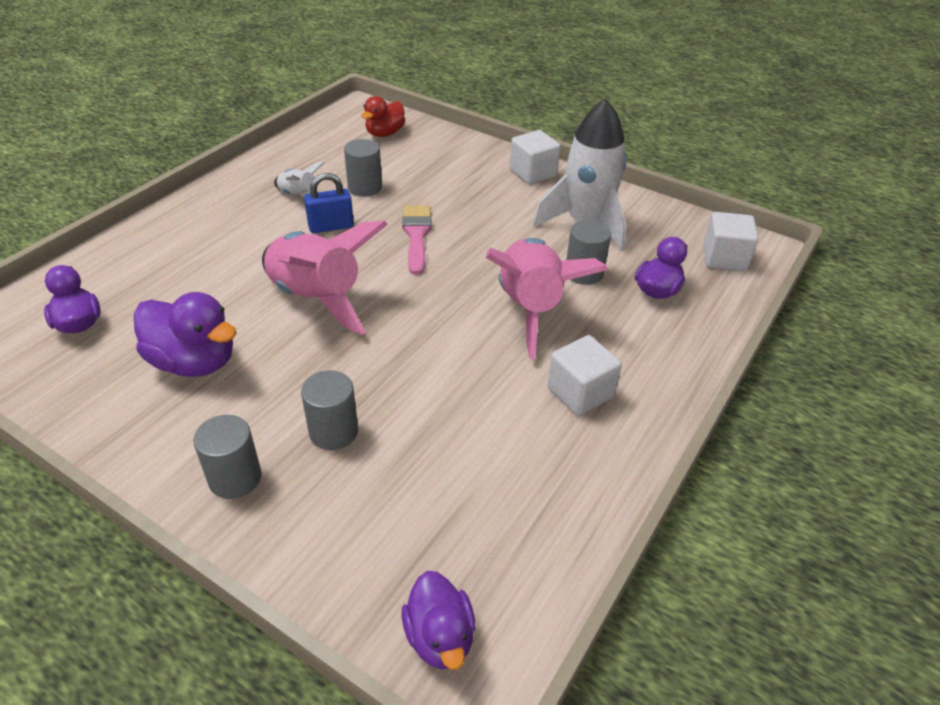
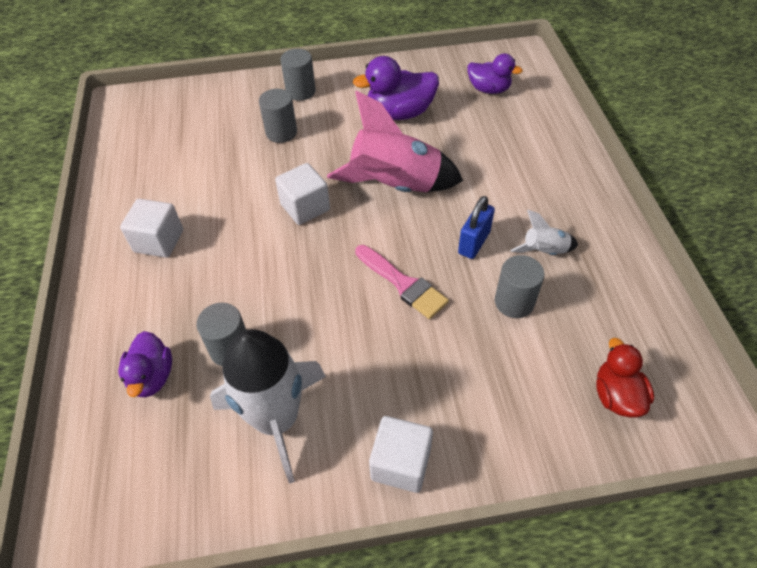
camera: 140 degrees right, 10 degrees up
(440, 637) = (147, 102): purple duck -> none
(530, 308) = (245, 281): pink rocket -> none
(724, 258) = (103, 479): white cube -> white cube (305, 207)

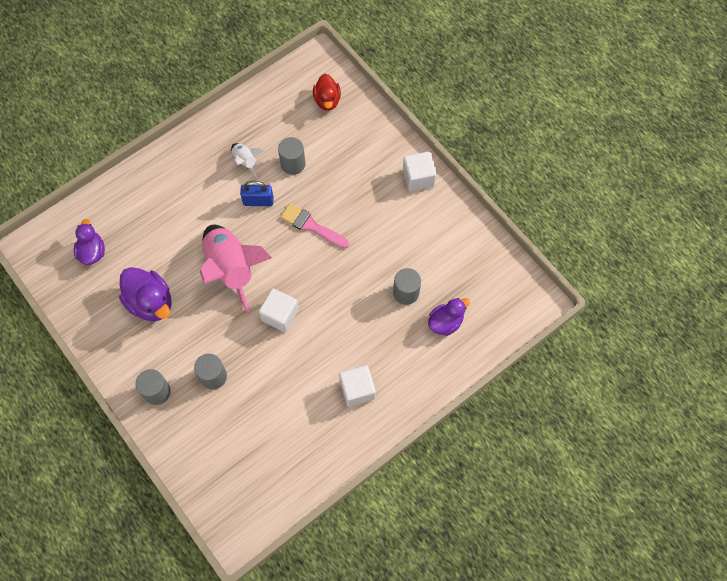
camera: 120 degrees left, 15 degrees up
(276, 419) = (430, 244): white rocket -> none
(403, 284) = (311, 226): pink brush -> pink brush turned 75 degrees counterclockwise
(616, 396) = (327, 100): red duck -> red duck turned 60 degrees counterclockwise

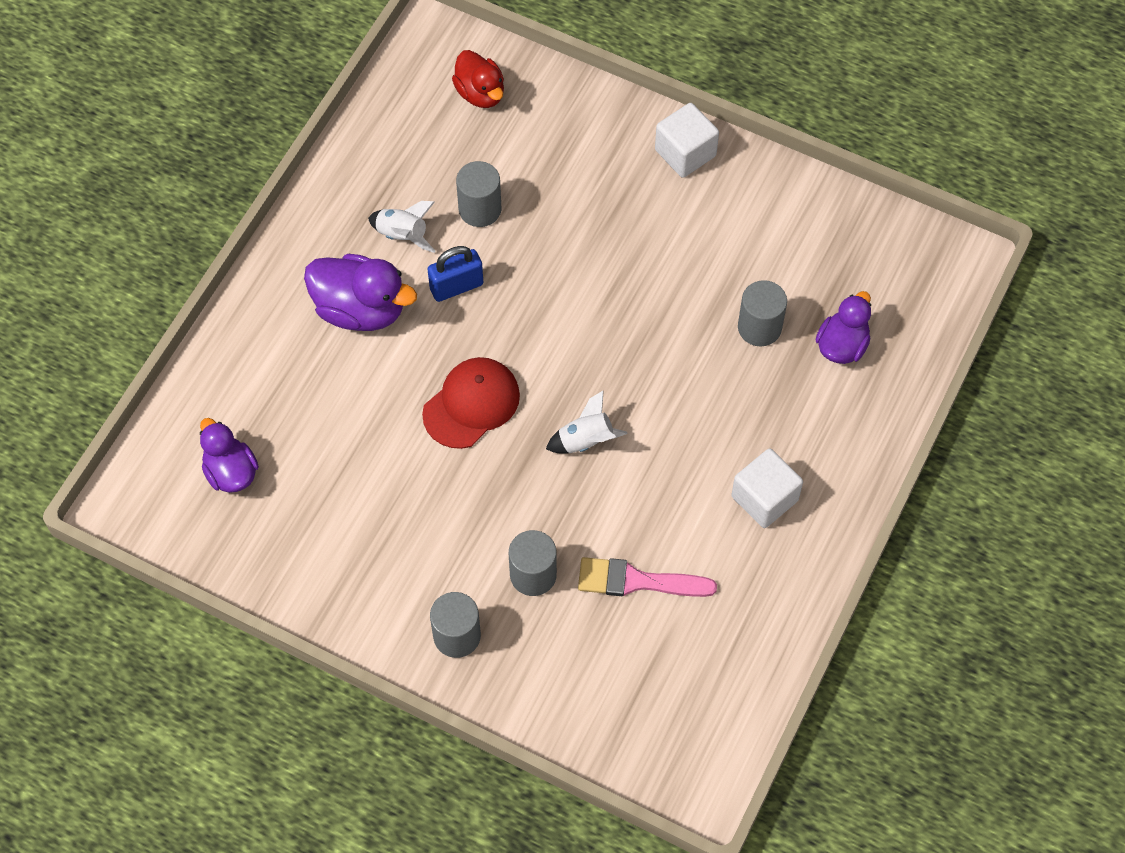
camera: 25 degrees left, 5 degrees down
(151, 302) = (371, 508): purple duck -> purple duck (360, 309)
(231, 269) = (471, 404): pink rocket -> red cap
(280, 315) = (585, 440): white cube -> white rocket
(311, 226) = (560, 289): pink brush -> pink brush (637, 581)

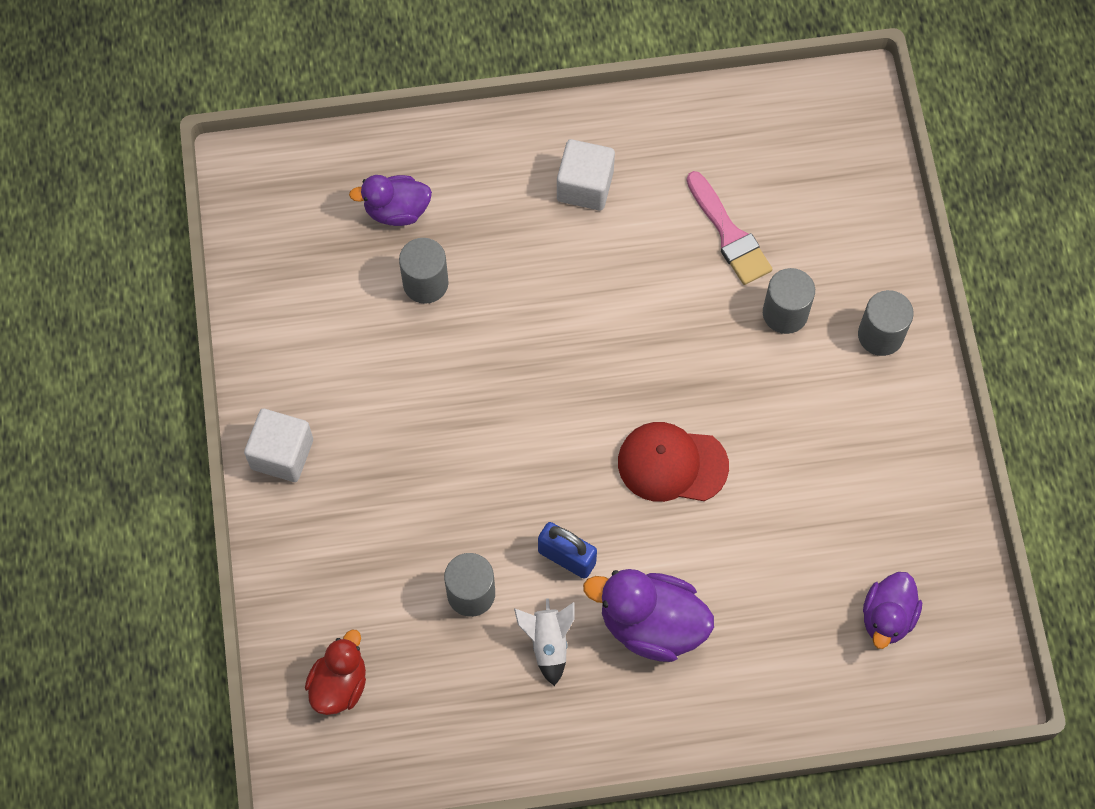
camera: 125 degrees left, 5 degrees up
(360, 309) = (651, 624): purple duck -> purple duck turned 60 degrees counterclockwise
(585, 440) = (636, 351): white rocket -> none

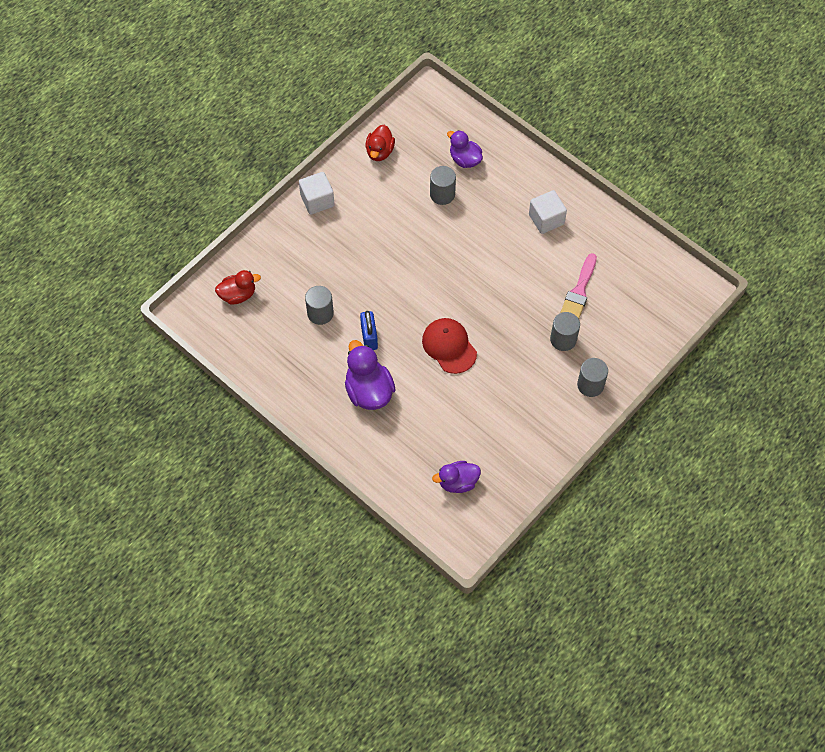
camera: 50 degrees right, 5 degrees down
(279, 308) = (379, 151): none -> red duck
(548, 643) = (324, 358): white rocket -> none

